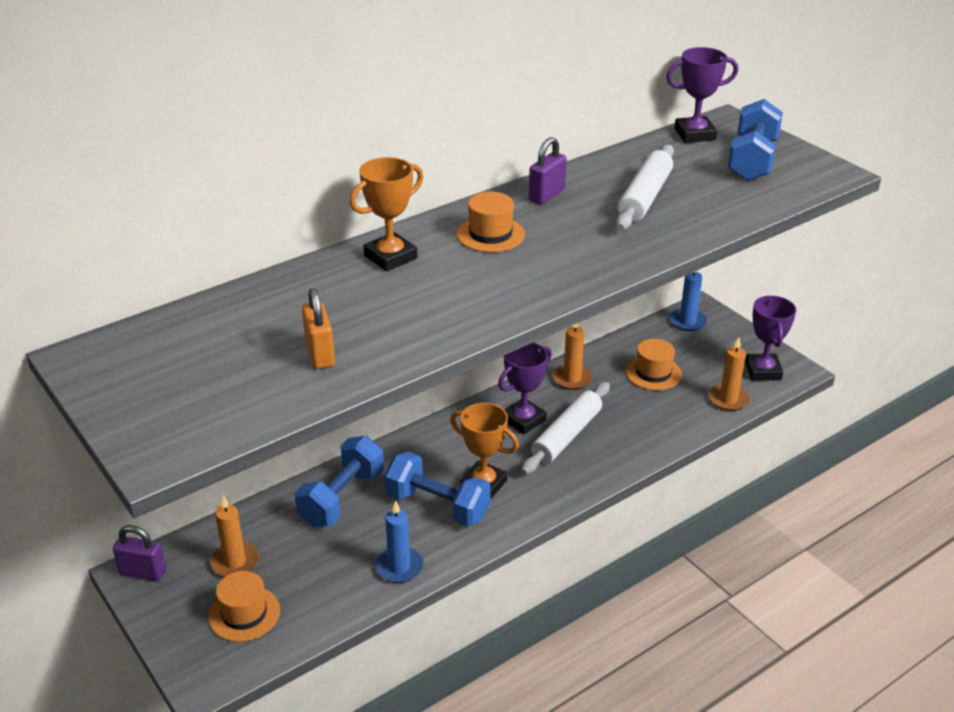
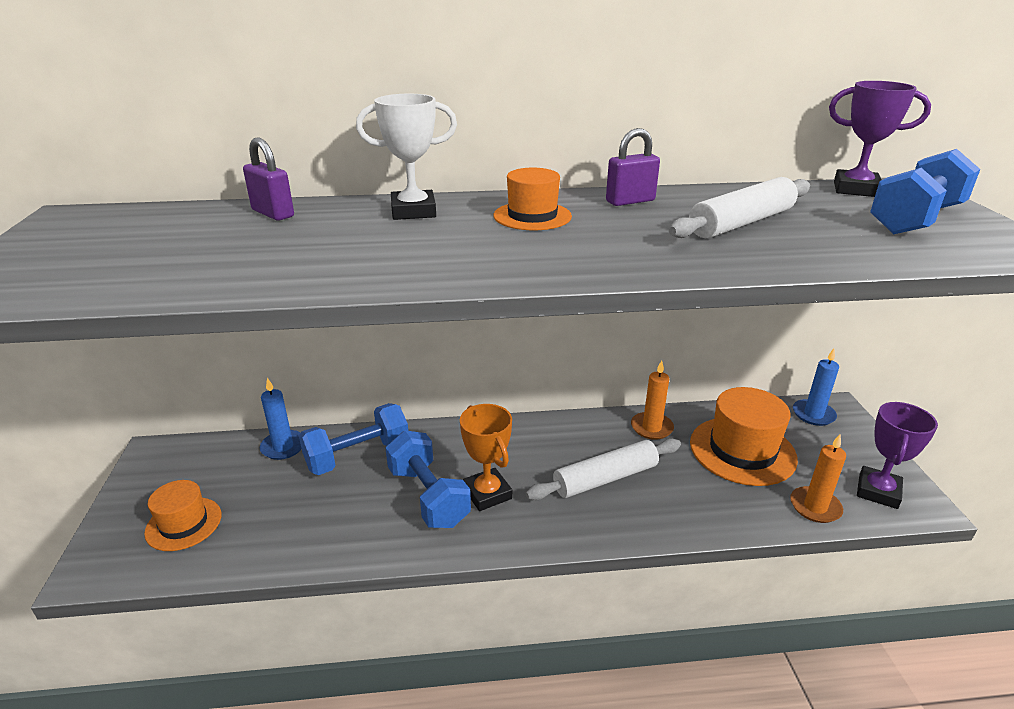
camera: 30 degrees right, 5 degrees down
(143, 573) = (159, 455): purple padlock -> purple padlock (273, 213)
(235, 562) = (226, 475): orange candle -> none
(320, 354) = (231, 262): orange padlock -> none
(390, 257) = (413, 211): orange trophy -> white trophy
(399, 567) = (342, 540): blue candle -> blue candle (283, 447)
(523, 420) = (575, 448): purple trophy -> none
(653, 373) = (742, 450): orange hat -> orange hat, size x1.65

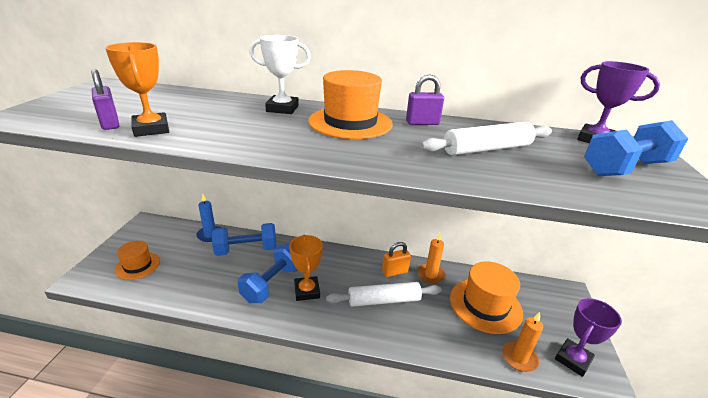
camera: 15 degrees right, 0 degrees up
(239, 275) = (151, 129): none -> orange trophy
(273, 213) = (205, 98): purple padlock -> purple padlock (110, 123)
(428, 496) = (272, 284): blue dumbbell -> blue dumbbell turned 45 degrees clockwise
(532, 216) = (350, 122): orange hat -> orange hat, size x1.65
(600, 435) = (394, 272): none -> orange padlock
(813, 414) = (549, 292): blue candle -> none

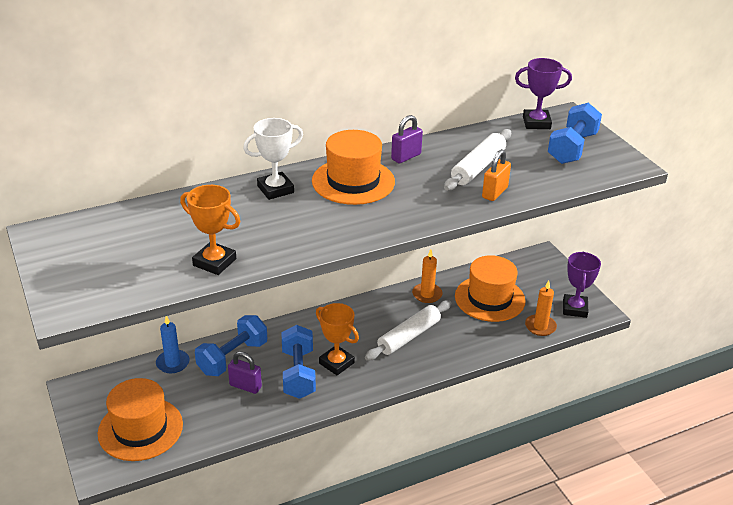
camera: 35 degrees left, 5 degrees up
(110, 123) = (168, 273): purple padlock -> purple padlock (245, 386)
(137, 265) = (140, 429): orange hat -> orange hat, size x1.65
(394, 272) = (394, 307): orange padlock -> orange padlock (494, 193)

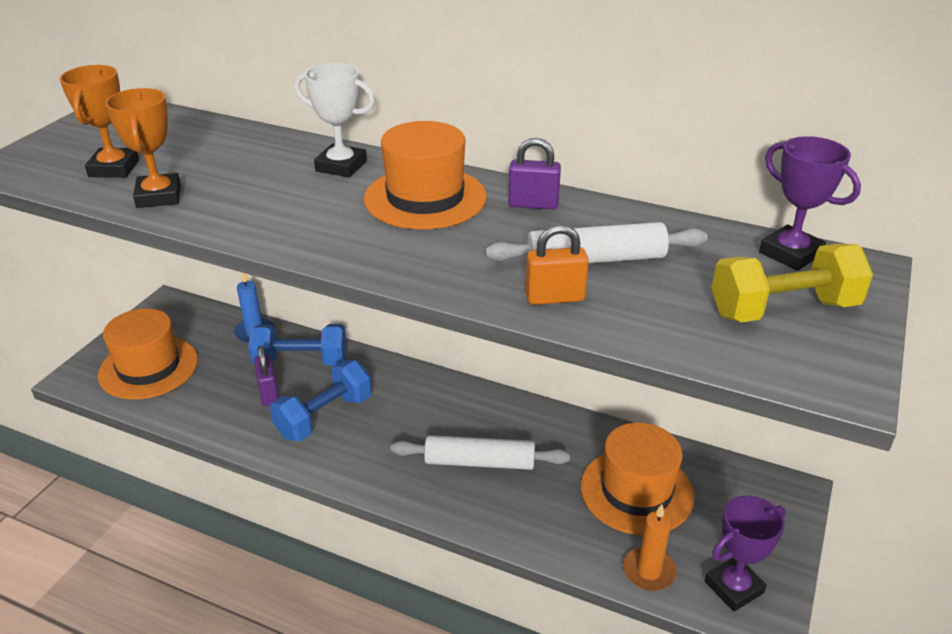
camera: 50 degrees right, 0 degrees up
(336, 363) = (370, 433): orange trophy -> orange trophy (114, 168)
(427, 294) = (570, 434): orange candle -> none
(572, 148) = (783, 309): blue dumbbell -> yellow dumbbell

